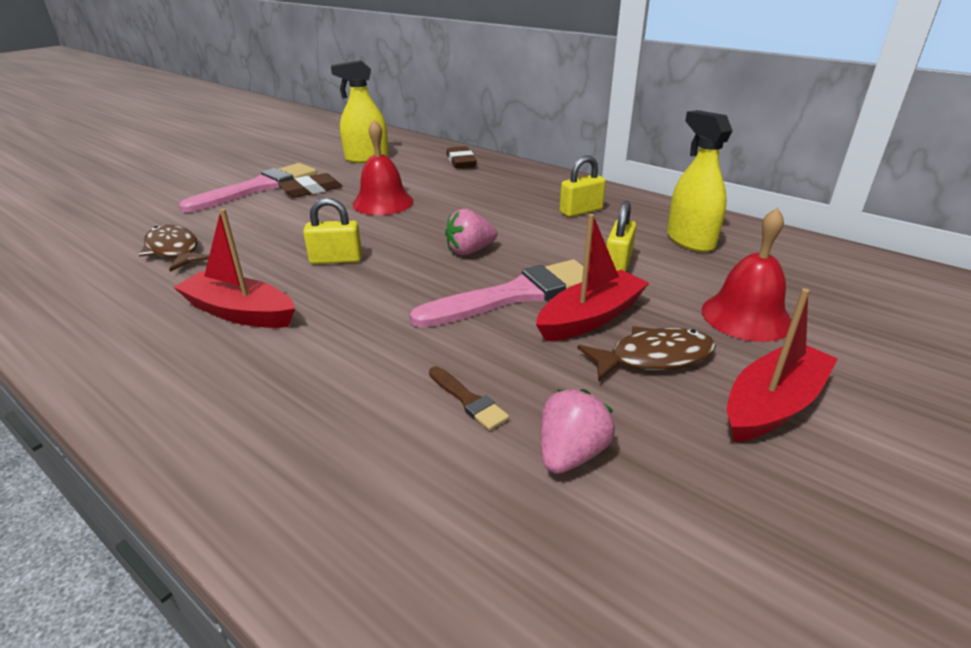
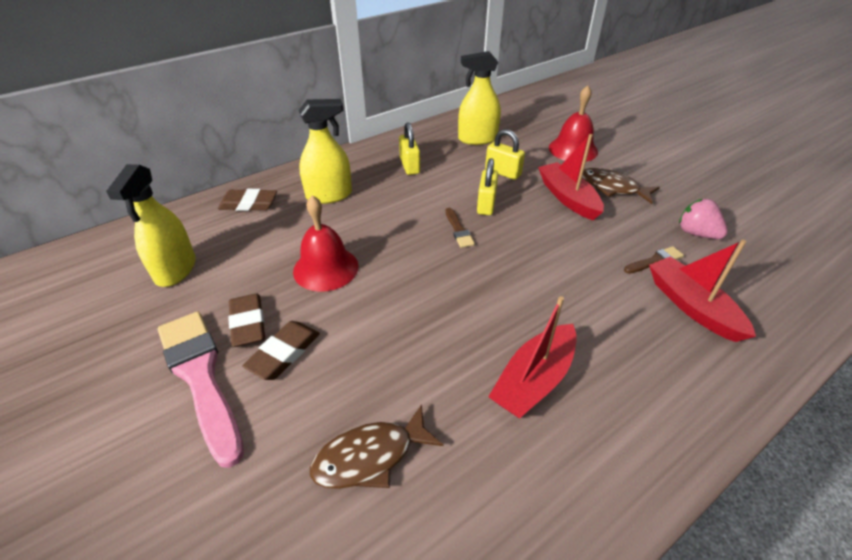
camera: 75 degrees left, 10 degrees up
(280, 206) = (284, 353): none -> brown eraser
(336, 259) = (446, 310): yellow padlock -> yellow padlock (486, 204)
(469, 251) = (458, 230): pink strawberry -> brown brush
(494, 185) = (329, 195): none -> yellow spray bottle
(515, 295) = (534, 221): pink brush -> none
(654, 357) = (612, 188): brown fish -> brown fish turned 60 degrees counterclockwise
(772, 404) = (651, 167): red boat -> red boat (691, 306)

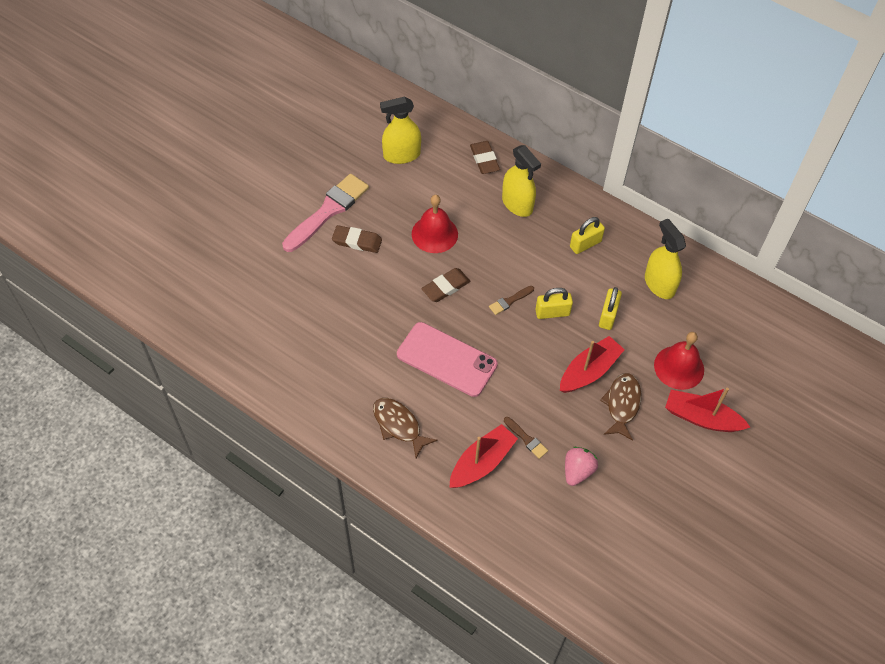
camera: 70 degrees right, 15 degrees up
(248, 323) = (372, 214): brown eraser -> brown eraser (446, 287)
(370, 456) = (307, 305): brown fish -> brown fish (399, 425)
(528, 302) = (446, 359): none -> pink phone
(534, 380) = (381, 372): red boat -> red boat (701, 418)

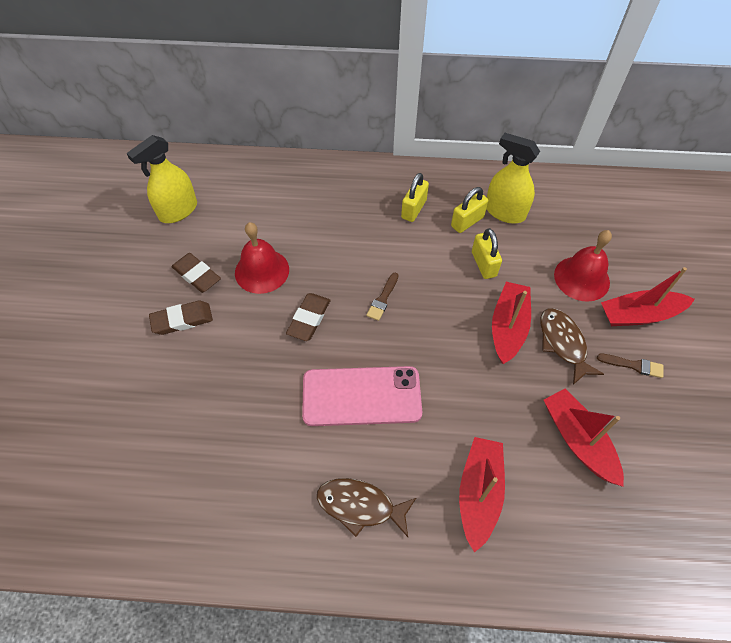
camera: 30 degrees left, 0 degrees up
(328, 211) = (130, 304): pink brush -> none
(484, 159) = (265, 178): brown eraser -> brown eraser (197, 275)
(517, 204) = (325, 203): yellow spray bottle -> none
(526, 439) = (503, 436): brown brush -> brown brush (633, 365)
(552, 312) = (431, 288): yellow padlock -> yellow padlock (467, 222)
(577, 471) = (578, 440): pink strawberry -> red boat

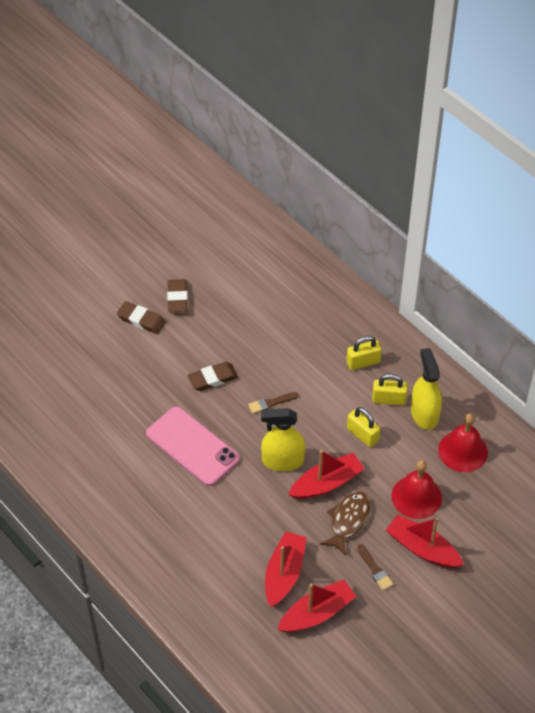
camera: 45 degrees right, 5 degrees down
(178, 211) = (210, 244): yellow spray bottle -> yellow spray bottle (283, 461)
(262, 271) = (218, 326): red bell -> red bell (463, 451)
(360, 506) = (128, 498): brown fish -> none
(479, 493) = (195, 547): red boat -> red boat (317, 613)
(483, 264) = (362, 435): yellow padlock -> yellow padlock turned 75 degrees counterclockwise

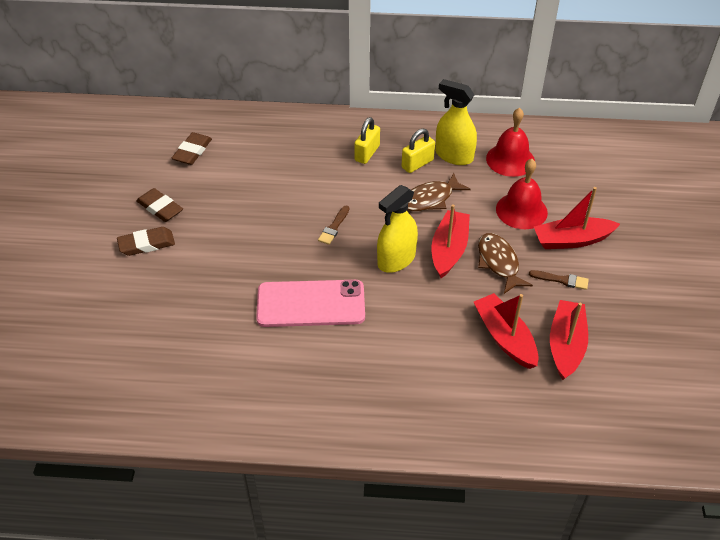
camera: 45 degrees left, 5 degrees down
(213, 378) = (264, 243): brown eraser -> brown eraser (192, 151)
(362, 435) = (430, 199): yellow padlock -> brown fish

